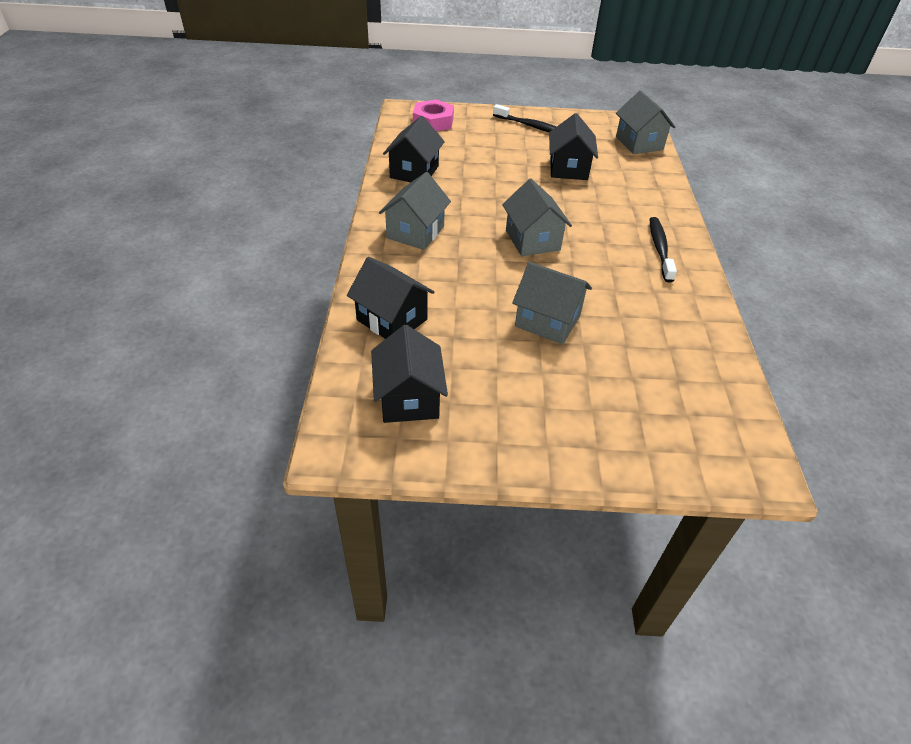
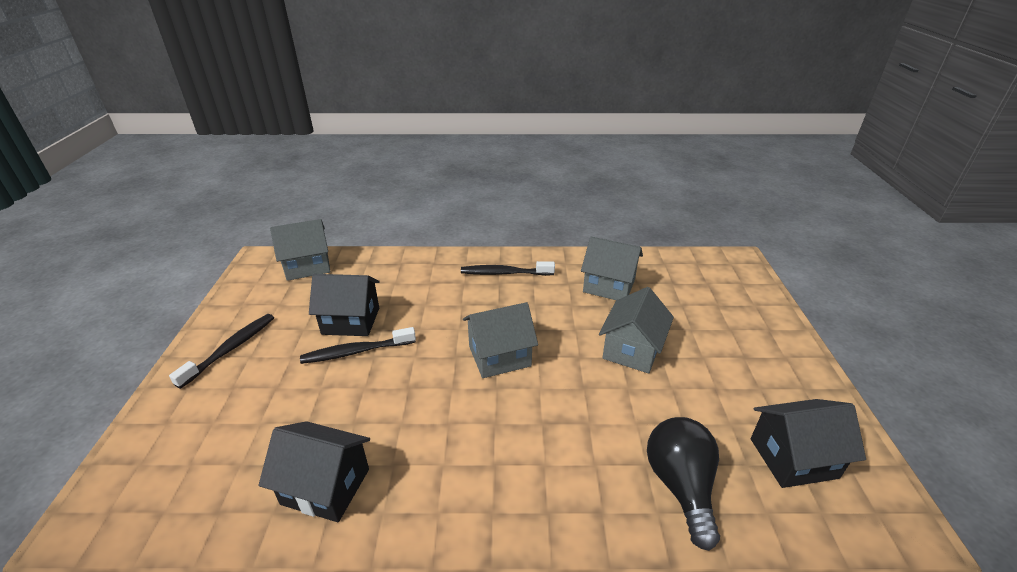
camera: 90 degrees left, 10 degrees down
(392, 320) = (680, 486): black house -> black light bulb
(415, 232) = (493, 473): grey house -> grey house (609, 286)
(433, 122) = (160, 469): pink nut -> none
(532, 173) = (356, 352): none -> black toothbrush

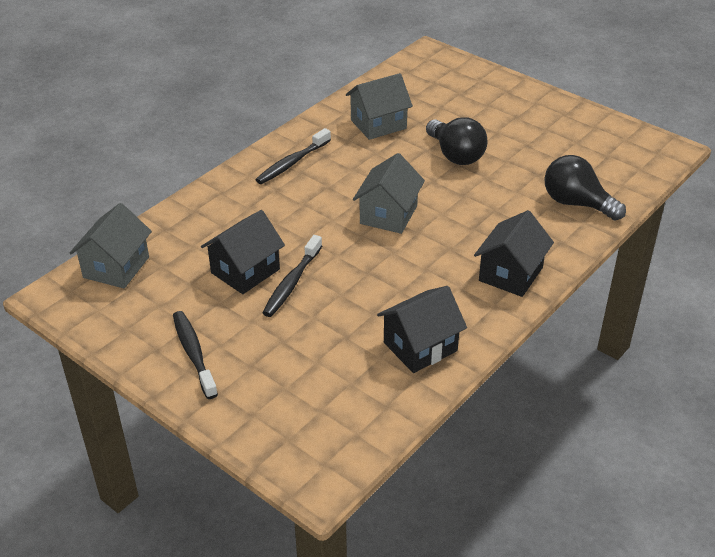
camera: 50 degrees left, 5 degrees up
(632, 350) = (456, 155): grey house -> black light bulb
(793, 458) = (602, 153): black house -> black house (510, 274)

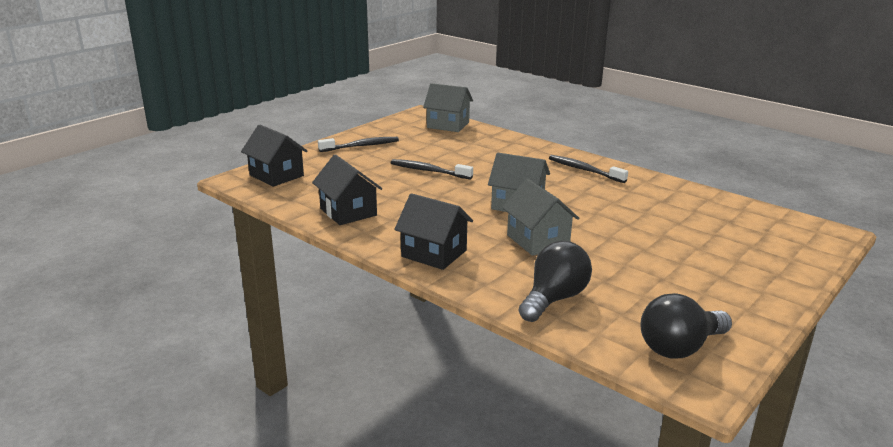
camera: 90 degrees right, 15 degrees down
(245, 271) = (442, 157): black house -> black house (276, 175)
(378, 124) = (663, 203): grey house -> grey house (538, 240)
(456, 155) = (624, 238): black light bulb -> black light bulb (679, 347)

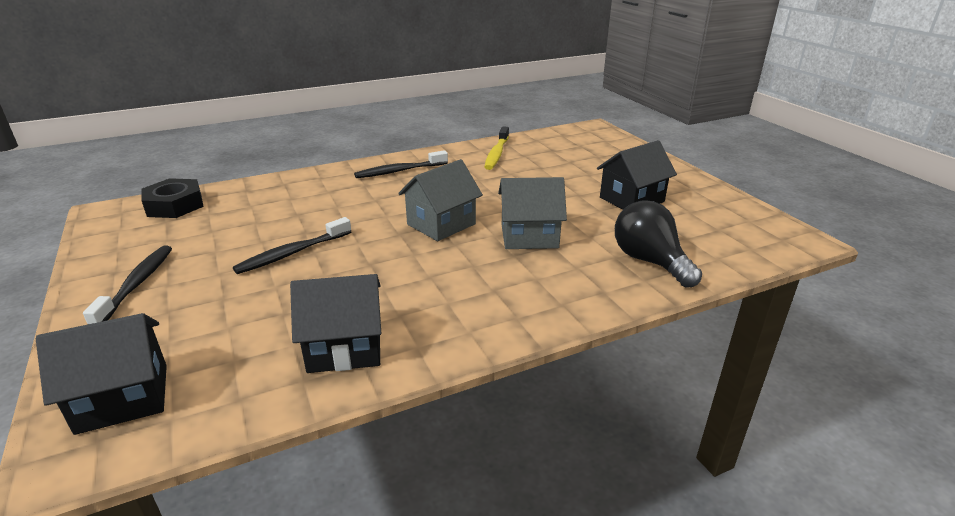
camera: 65 degrees left, 5 degrees up
(434, 253) = (516, 306): black house -> black house (631, 200)
(448, 125) = (175, 205): grey house -> black nut
(677, 198) = (496, 154): none -> yellow toothbrush
(679, 347) = (745, 230): black light bulb -> none

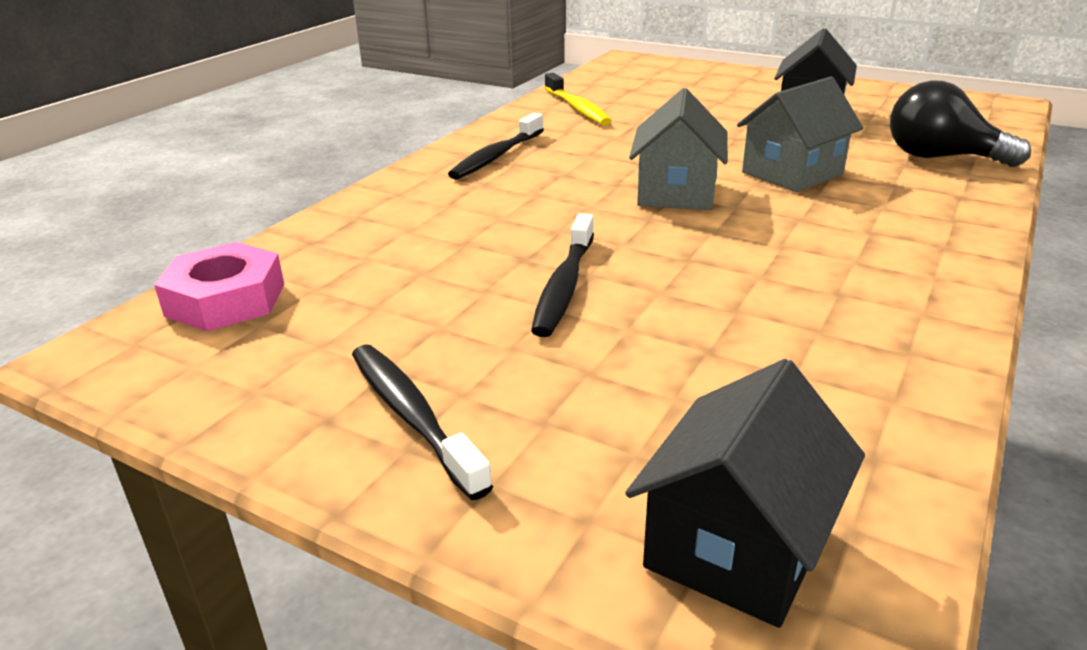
camera: 35 degrees left, 0 degrees up
(175, 205) = (226, 299): black nut -> pink nut
(344, 348) = (860, 349): black house -> none

